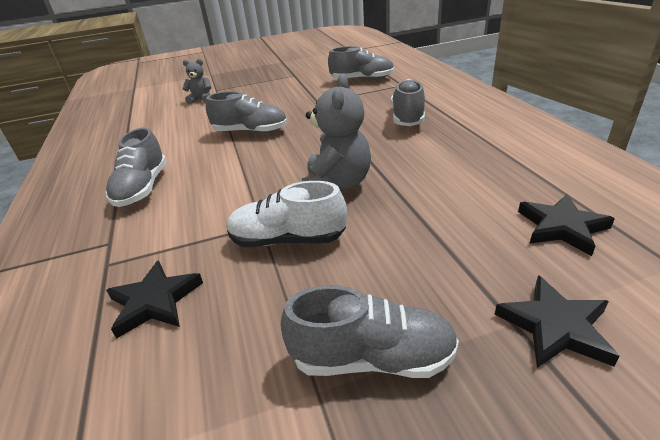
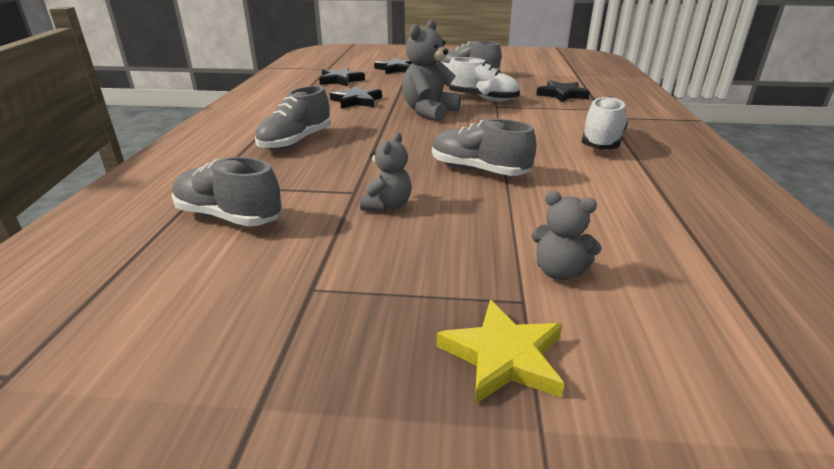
camera: 160 degrees left, 5 degrees down
(142, 188) = (601, 142): grey shoe -> white shoe
(221, 80) = (503, 356): none -> yellow star
(292, 101) = (387, 206): none -> grey teddy bear
(446, 180) = (356, 101): none -> black star

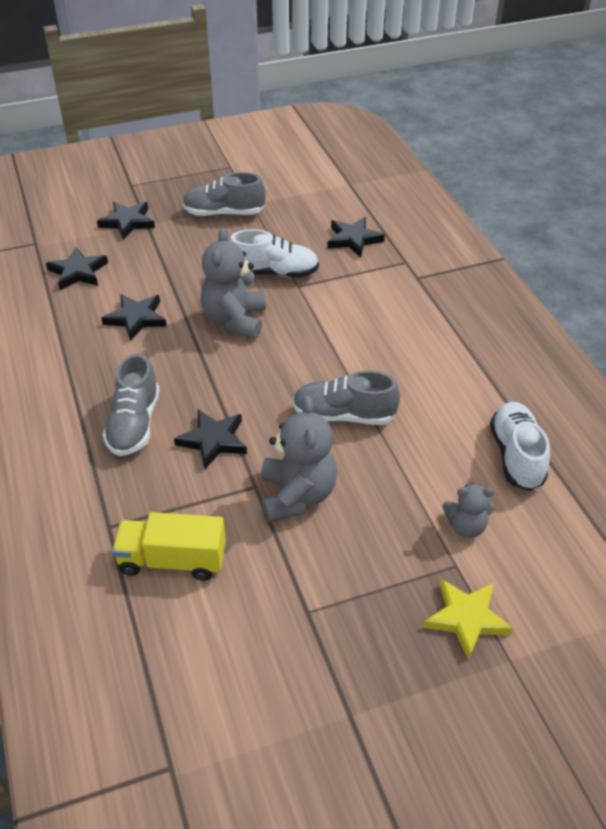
camera: 25 degrees left, 15 degrees up
(229, 217) = (172, 560): grey shoe -> yellow truck
(347, 161) = (213, 441): none -> black star
(387, 206) = (297, 495): grey teddy bear -> grey teddy bear, size x1.73
(601, 142) = (429, 330): white shoe -> white shoe (516, 456)

